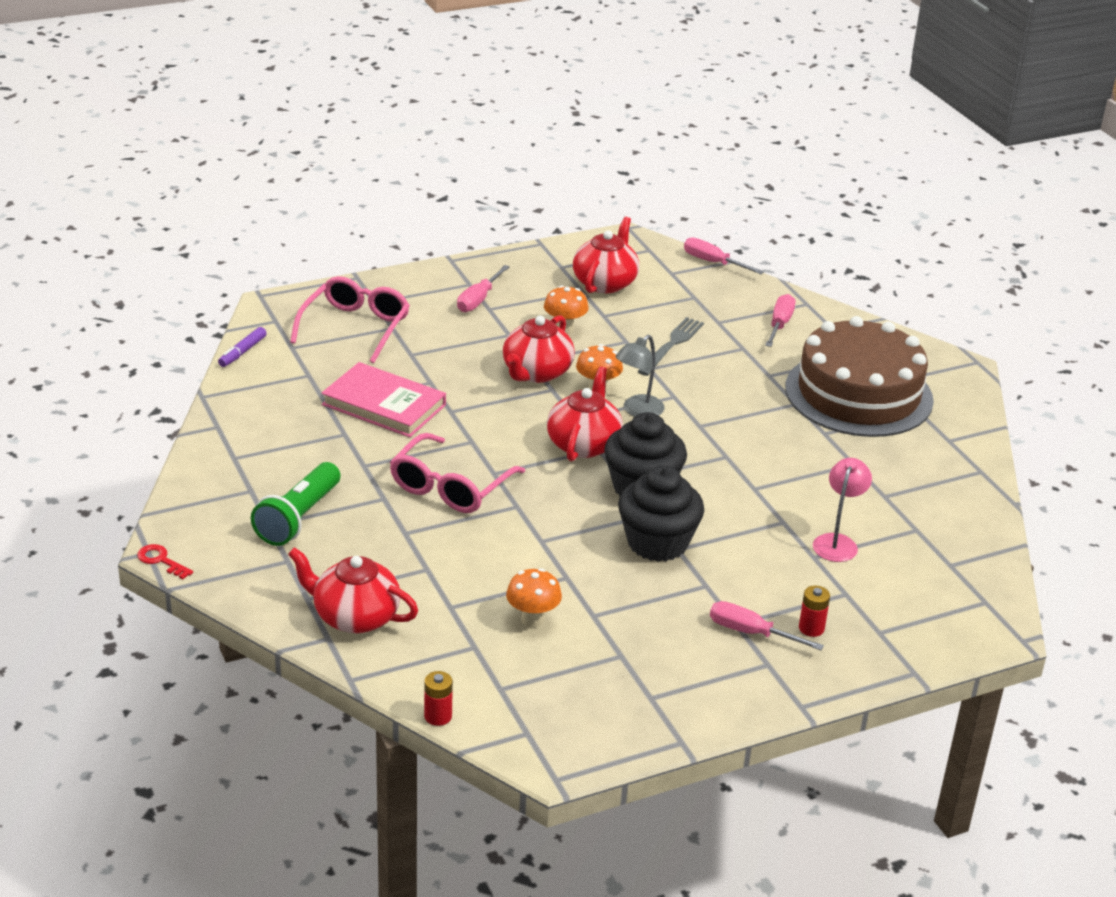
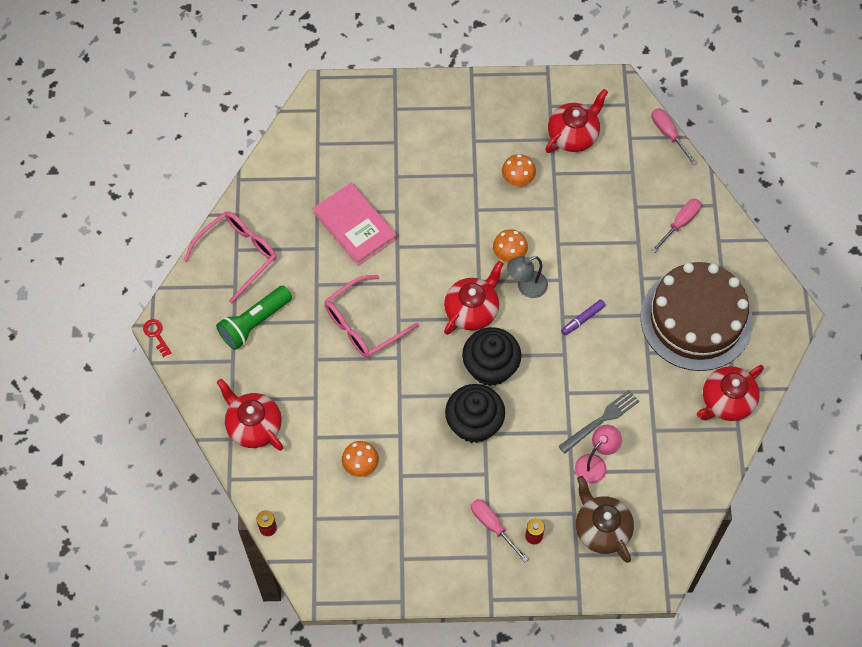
camera: 25 degrees right, 30 degrees up
(242, 352) = (282, 139): purple marker -> purple marker (582, 319)
(355, 327) = (370, 134): pink glasses -> pink glasses (238, 255)
(478, 300) = (470, 128): pink screwdriver -> none
(536, 372) = (475, 223): red teapot -> red teapot (726, 401)
(671, 345) = (587, 222): grey fork -> grey fork (601, 420)
(891, 599) = (601, 529): none -> brown teapot

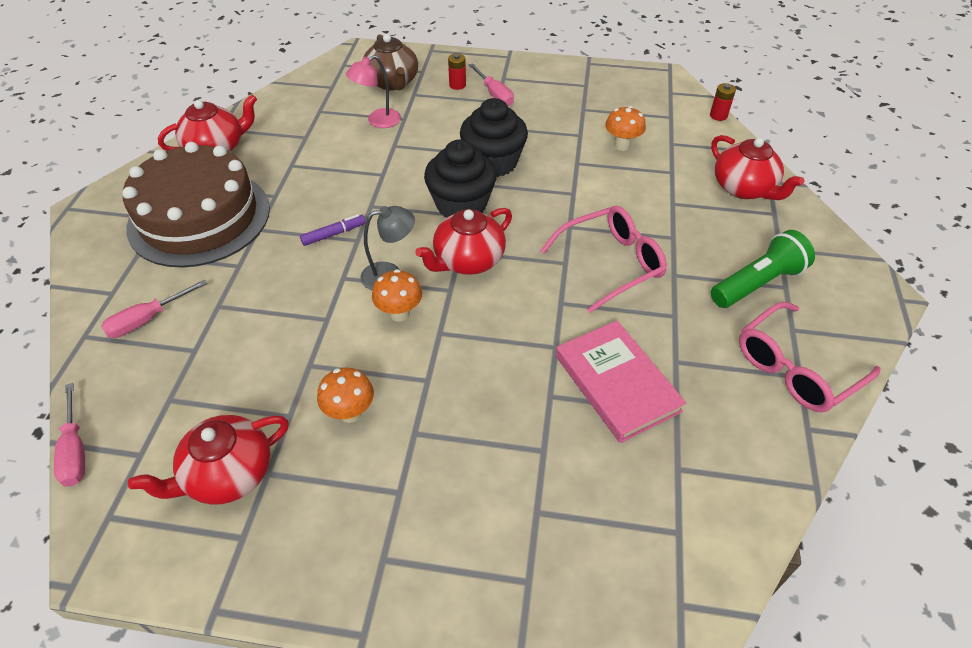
camera: 170 degrees left, 15 degrees down
(156, 335) = (890, 287): red key -> none
(601, 420) = (356, 149): grey fork -> none

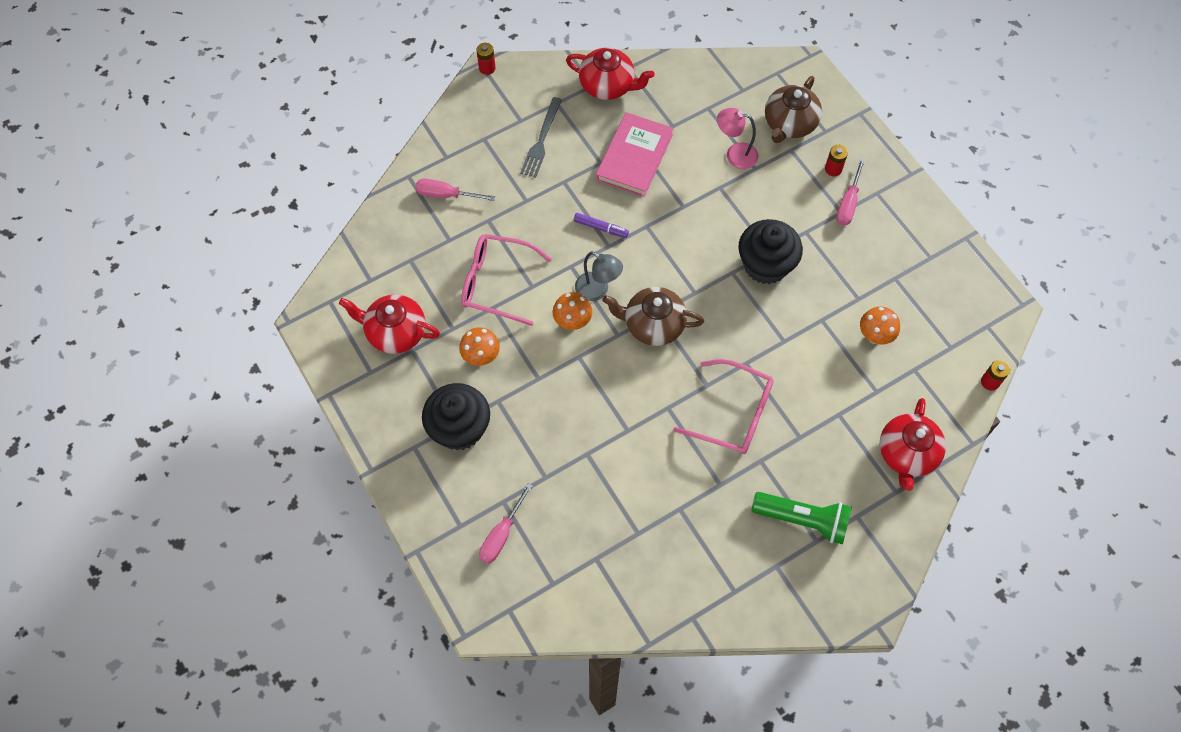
camera: 50 degrees right, 15 degrees up
(75, 450) = (346, 248): pink screwdriver -> pink screwdriver (501, 535)
(80, 207) = (487, 68): none -> red battery
(199, 217) = (541, 140): brown cake -> grey fork
(461, 205) = (701, 279): black cupcake -> black cupcake (459, 428)
(468, 260) = (653, 325): red teapot -> brown teapot
(616, 383) = (630, 485): pink book -> pink book (634, 157)
(795, 368) = (739, 586): pink glasses -> pink glasses (496, 283)

